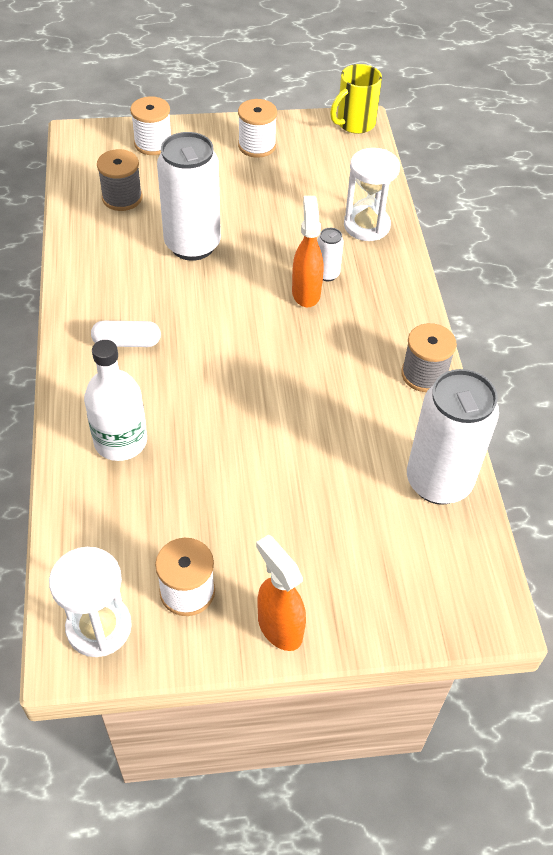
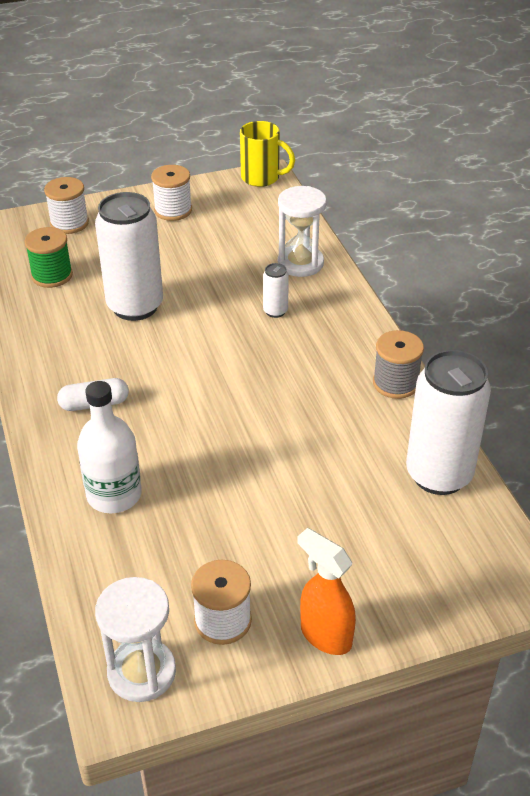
camera: 10 degrees left, 10 degrees down
(122, 198) = (52, 275): grey spool -> green spool
(306, 292) = (259, 330): orange spray bottle -> none
(354, 124) = (262, 178): yellow mug -> yellow mug turned 105 degrees counterclockwise

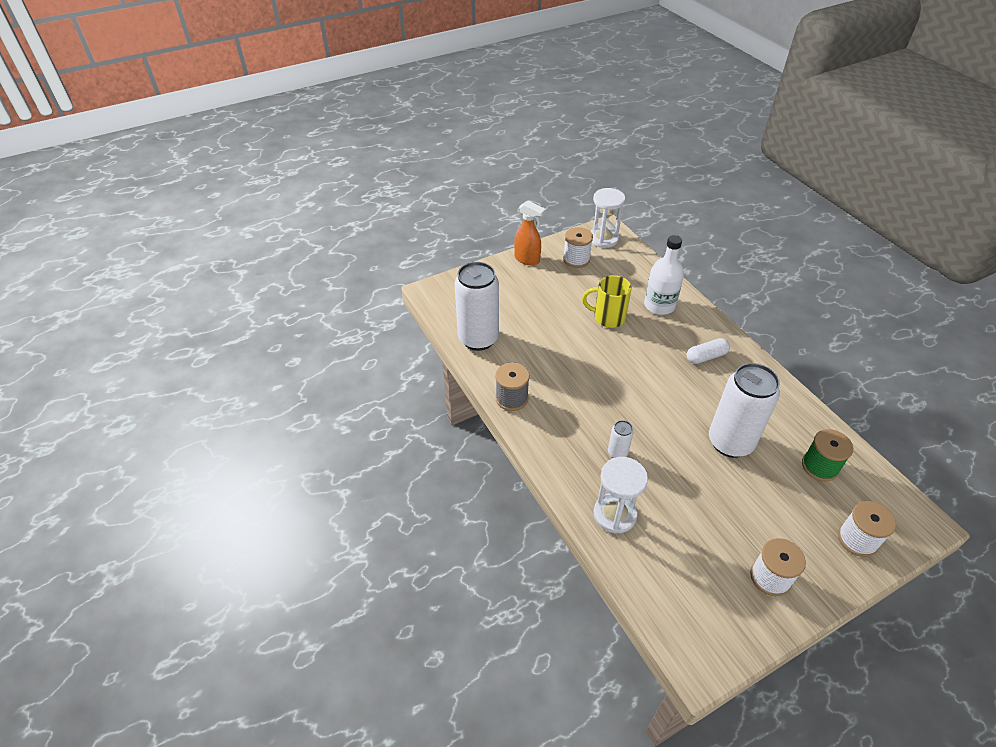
camera: 170 degrees right, 5 degrees up
(262, 178) = (704, 658): yellow mug -> yellow mug (608, 318)

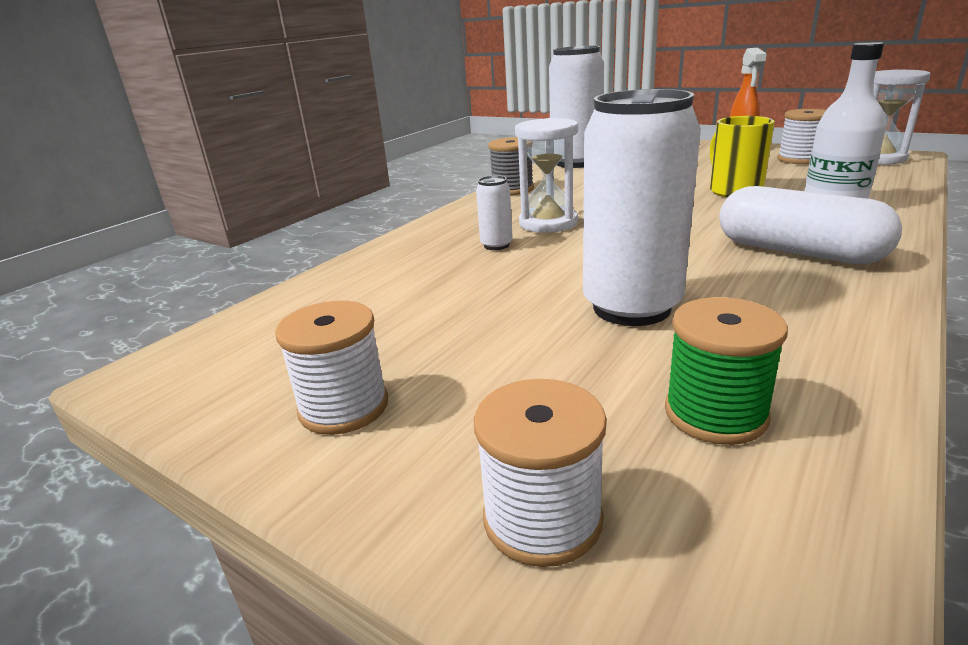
camera: 65 degrees right, 20 degrees down
(615, 514) = (388, 266): white hourglass -> white hourglass (548, 223)
(706, 357) = (798, 252): white capsule -> white capsule, size x1.71

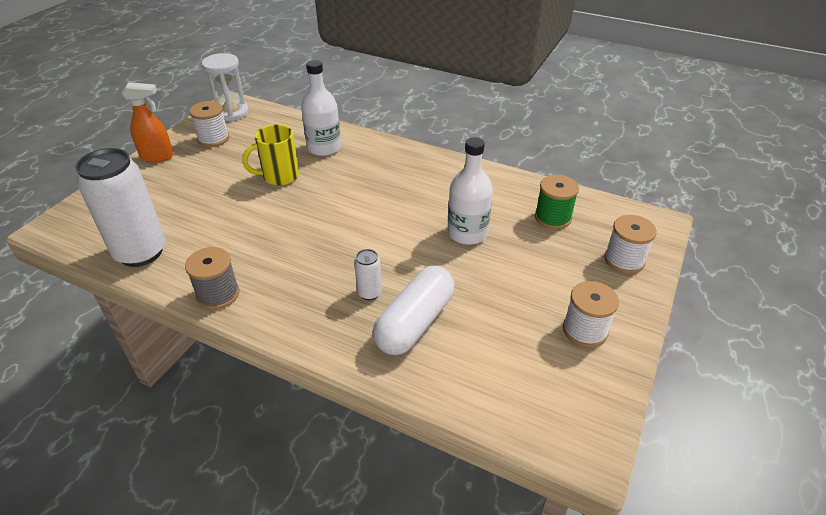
camera: 100 degrees left, 15 degrees up
(548, 223) = (325, 267): white hourglass -> none
(631, 307) = (467, 233): white can -> white bottle
(798, 252) = (396, 172): white capsule -> white capsule (414, 322)

